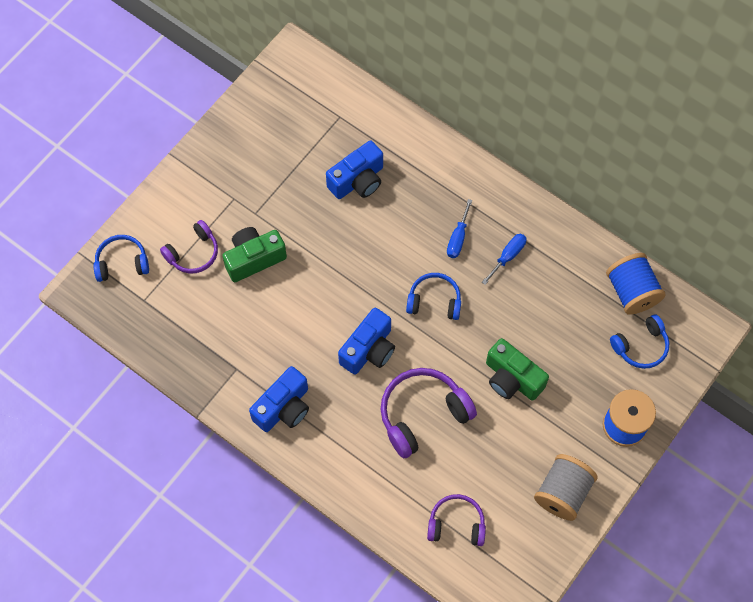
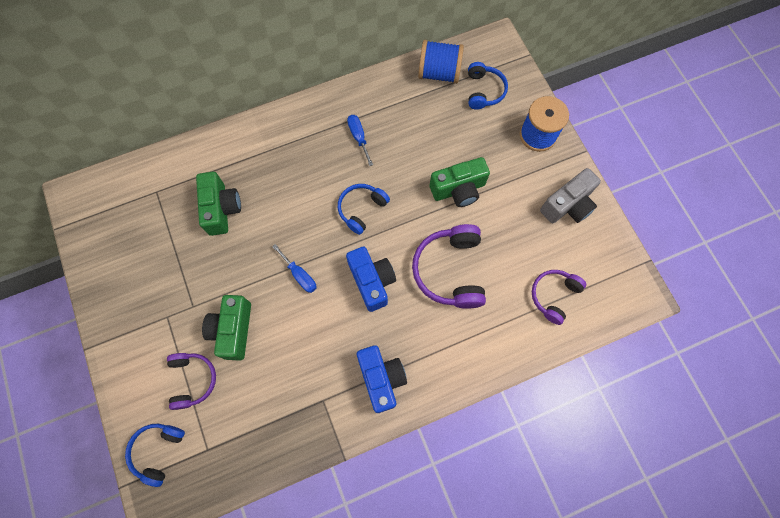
camera: 60 degrees left, 5 degrees up
(358, 181) = (221, 209): blue camera -> green camera
(458, 238) = (321, 163): blue screwdriver -> blue screwdriver (299, 275)
(563, 492) = (567, 205): grey spool -> grey camera

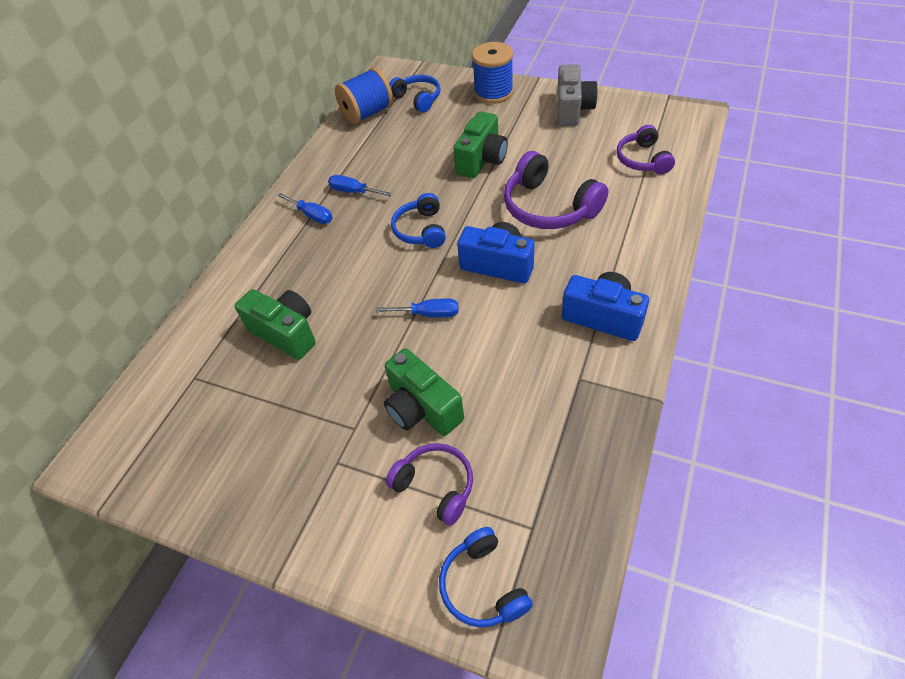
camera: 40 degrees left, 20 degrees down
(318, 133) = (312, 215): none -> blue screwdriver

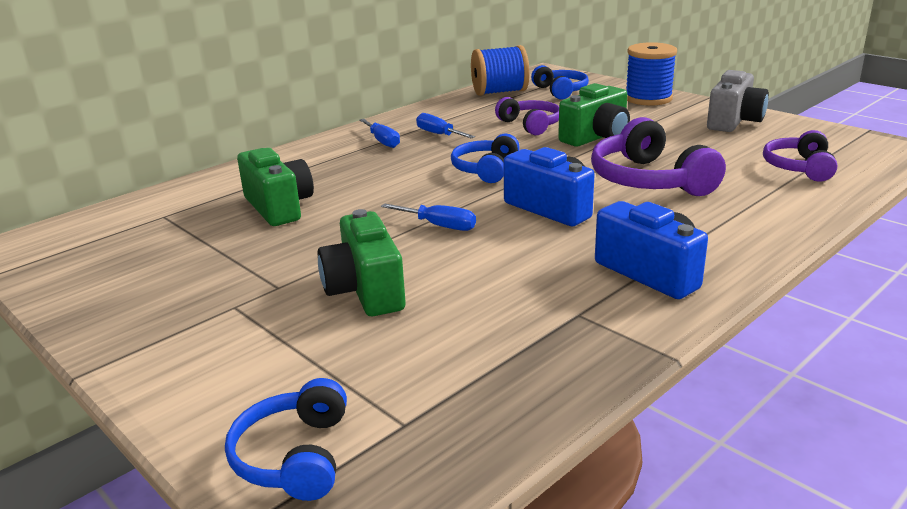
camera: 20 degrees right, 25 degrees down
(435, 486) = (321, 354): purple headphones -> purple headphones (530, 125)

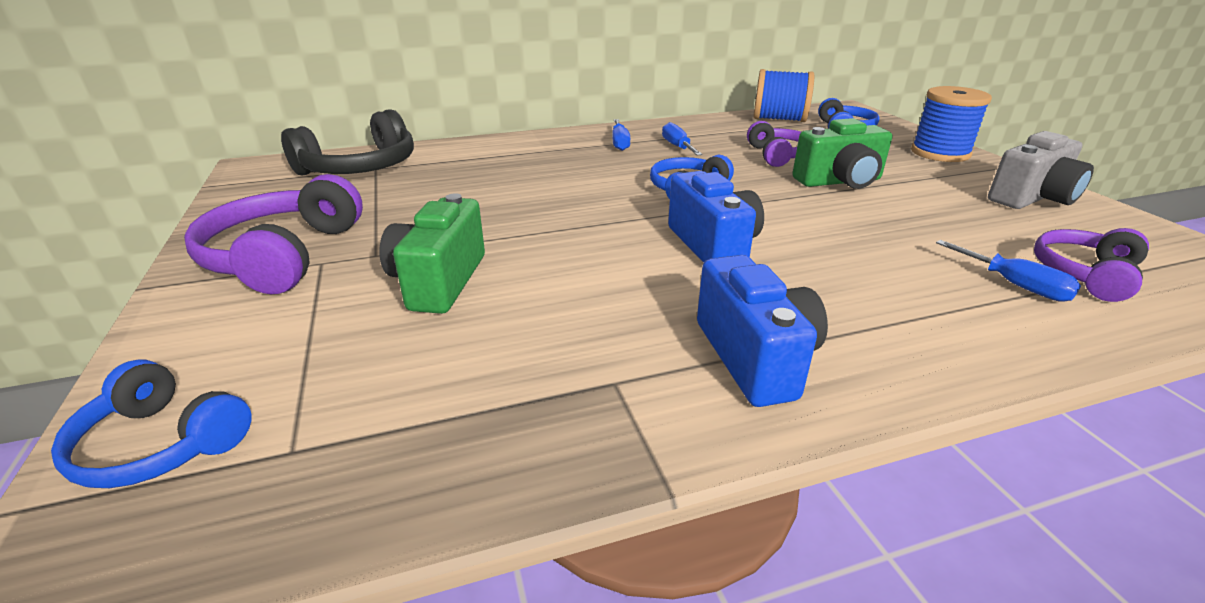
camera: 25 degrees right, 5 degrees up
(146, 219) = (360, 168): none -> black headphones
(279, 207) = (466, 182): green camera -> none
(294, 456) = (161, 444): blue headphones -> blue headphones turned 90 degrees counterclockwise
(439, 226) = (580, 235): blue screwdriver -> blue screwdriver (1014, 285)
(649, 180) = (858, 242): purple headphones -> purple headphones (284, 255)

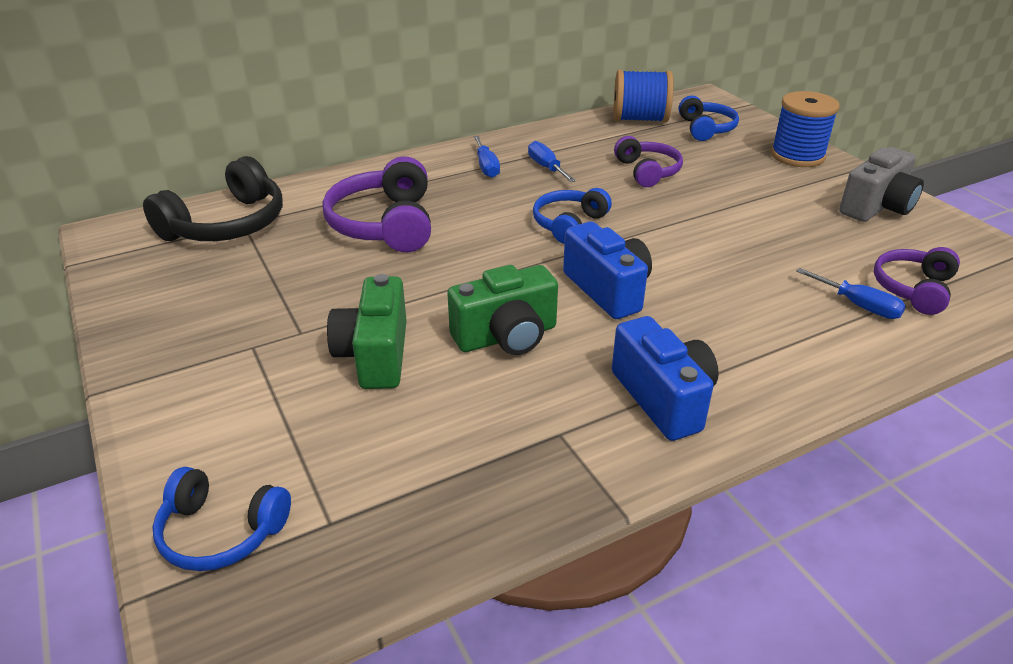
camera: 10 degrees left, 5 degrees up
(284, 255) = (211, 343): purple headphones -> purple headphones (385, 224)
(839, 181) = (708, 201): green camera -> green camera (506, 336)

